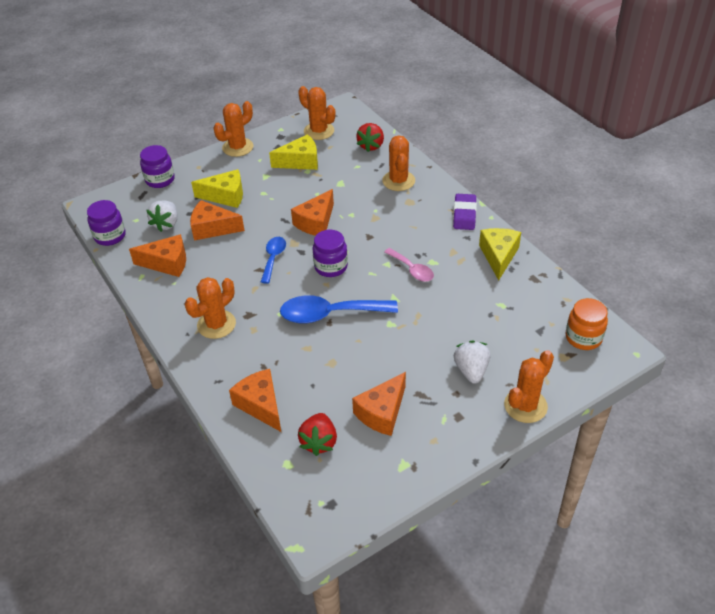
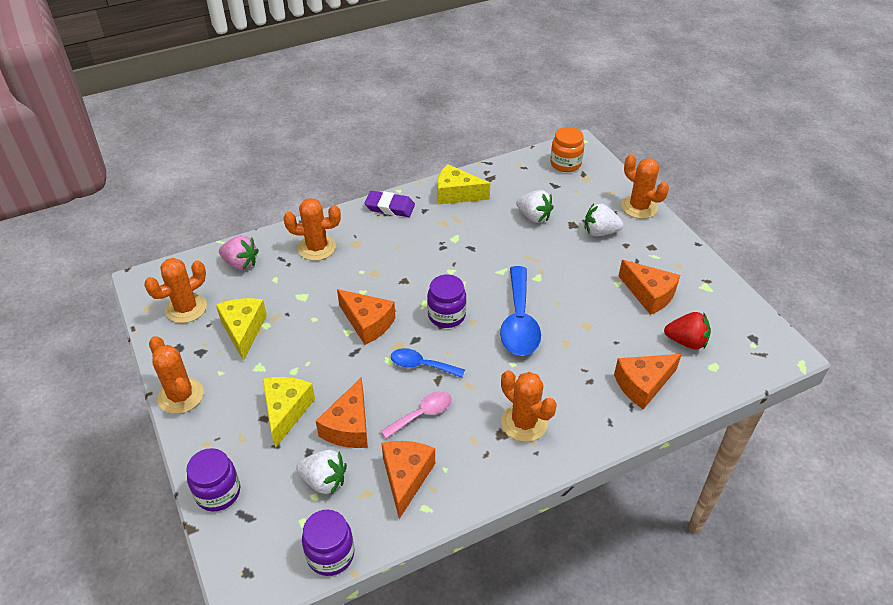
camera: 85 degrees left, 0 degrees up
(371, 146) = (241, 263): red strawberry -> pink strawberry
(412, 270) = (463, 254): pink spoon -> pink spoon (422, 414)
(481, 316) = (534, 217): none -> white strawberry

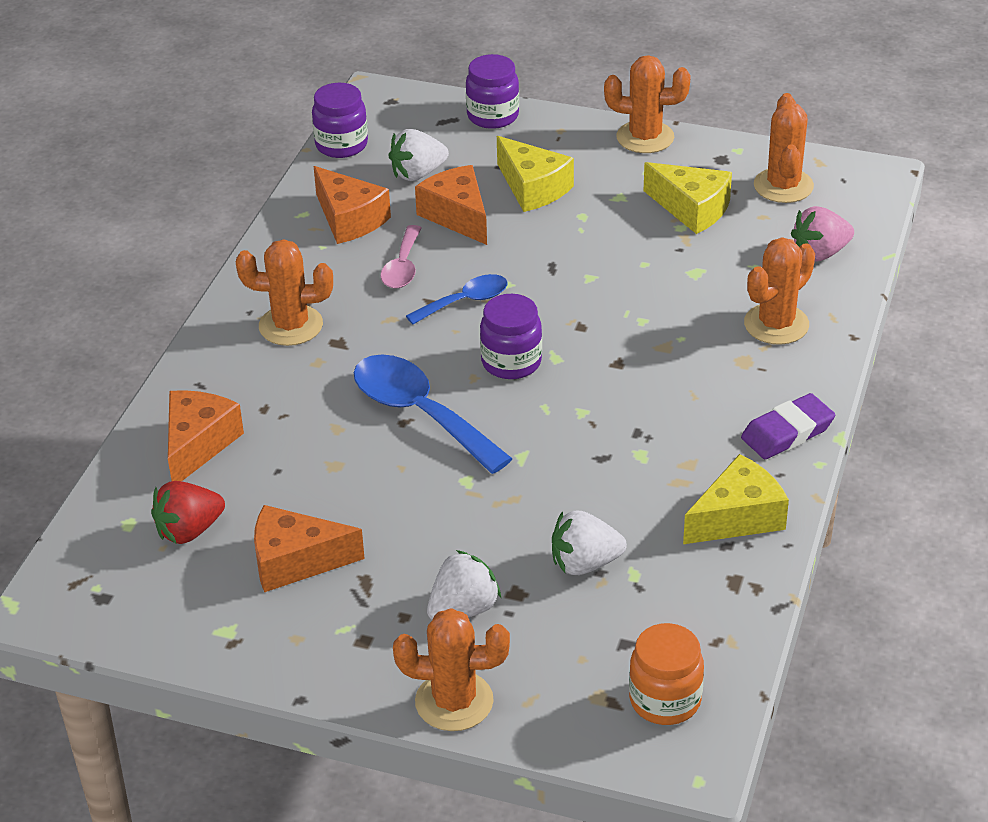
camera: 135 degrees right, 5 degrees down
(367, 323) = (583, 297): orange cheese -> none

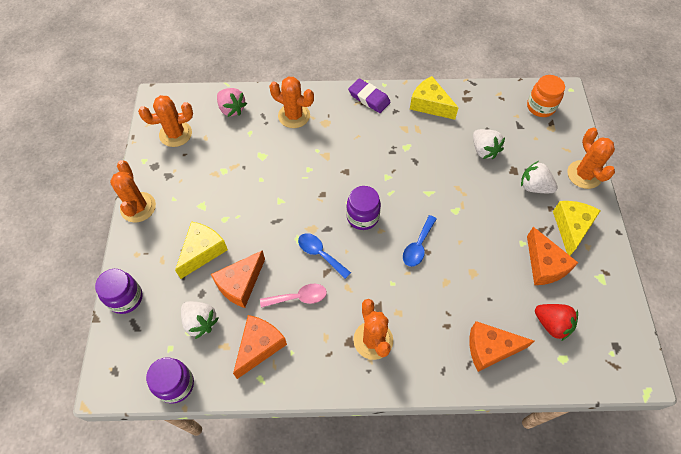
camera: 110 degrees left, 20 degrees up
(420, 413) = (418, 246): blue spoon -> blue spoon, size x0.57
(692, 209) = (206, 169): yellow cheese -> yellow cheese (571, 228)

